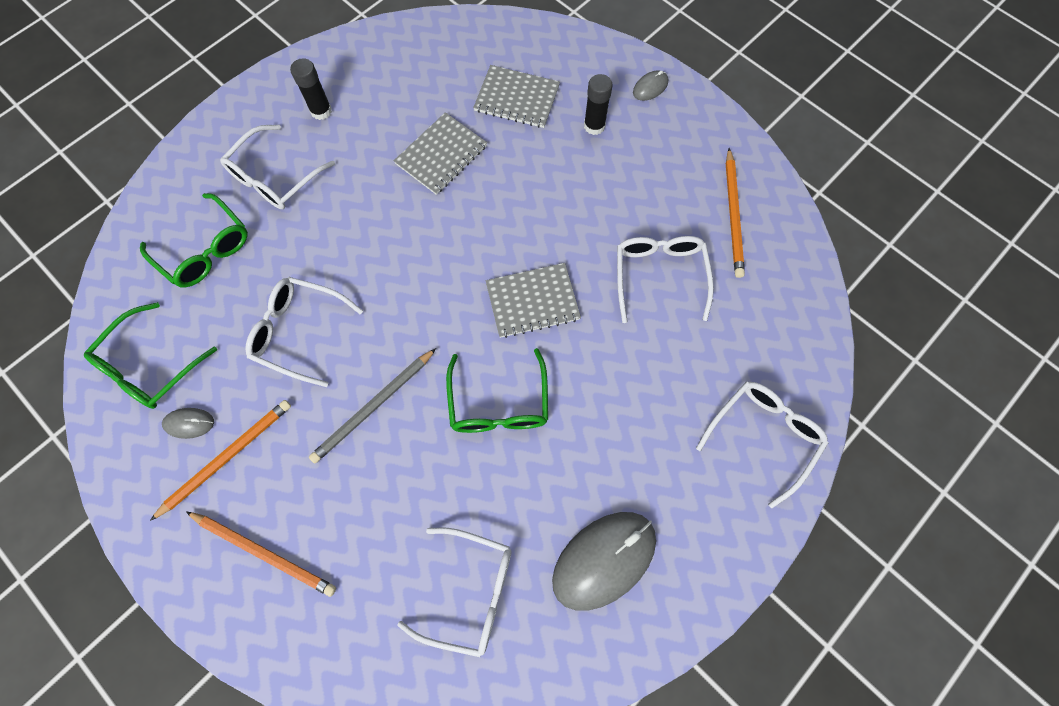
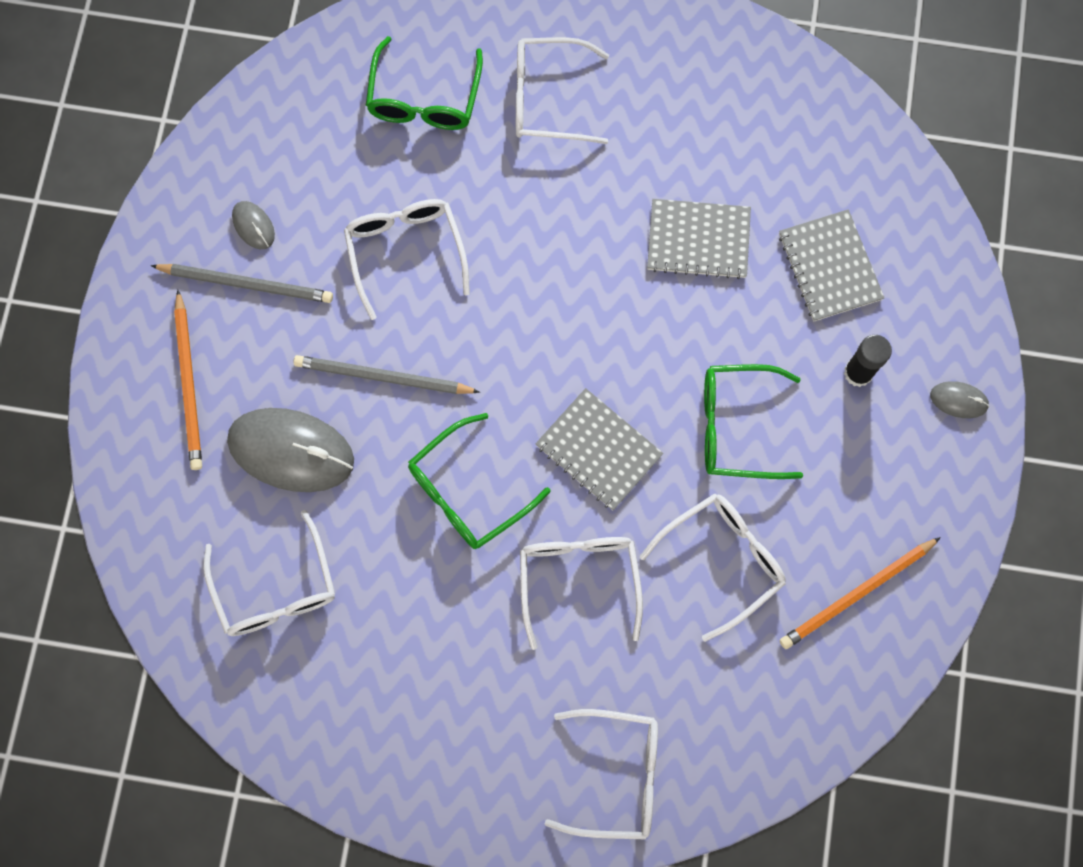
camera: 55 degrees right, 5 degrees up
(149, 366) = (279, 147): green glasses -> green glasses (736, 427)
(227, 457) = (246, 284): orange pencil -> grey pencil
(321, 111) = (658, 81): black glue stick -> none
(604, 560) = (386, 692): grey mouse -> grey mouse (291, 451)
(612, 371) = (579, 579): none -> white glasses

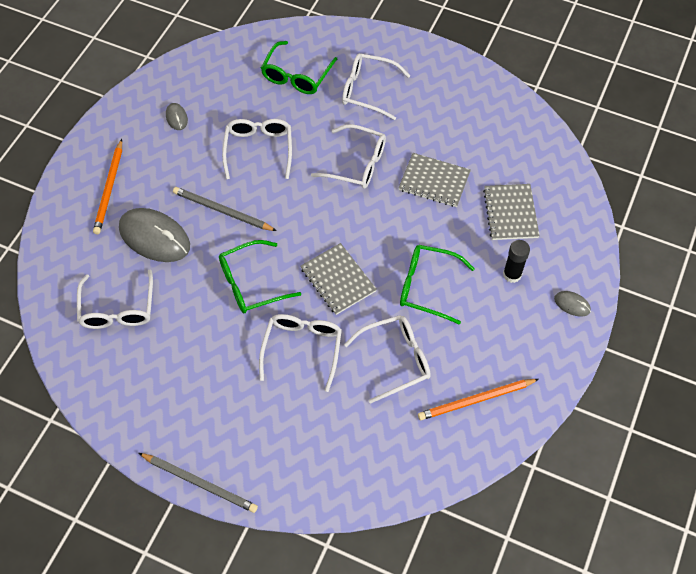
camera: 15 degrees right, 15 degrees down
(246, 284) = (161, 146): grey pencil -> grey pencil (200, 483)
(617, 775) = (289, 469): white glasses -> white glasses (357, 164)

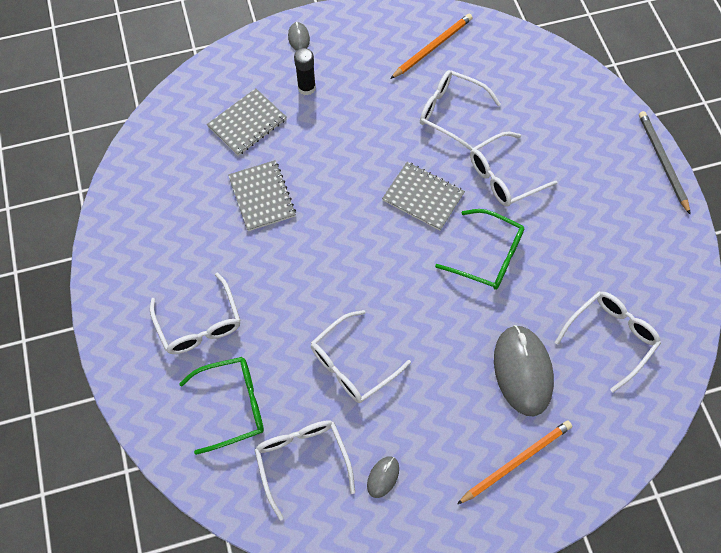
camera: 130 degrees left, 5 degrees up
(222, 211) = (444, 338): grey pencil -> none
(338, 280) = (423, 197): grey notebook -> grey notebook turned 75 degrees counterclockwise
(357, 164) = (295, 268): white glasses -> white glasses (302, 460)
(427, 286) = (370, 134): green glasses -> none
(475, 400) = (432, 47): orange pencil -> orange pencil turned 75 degrees counterclockwise

